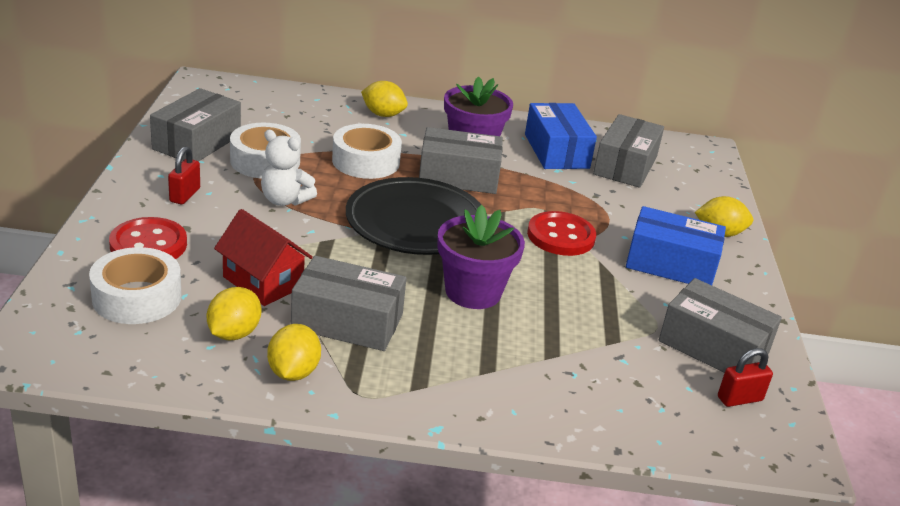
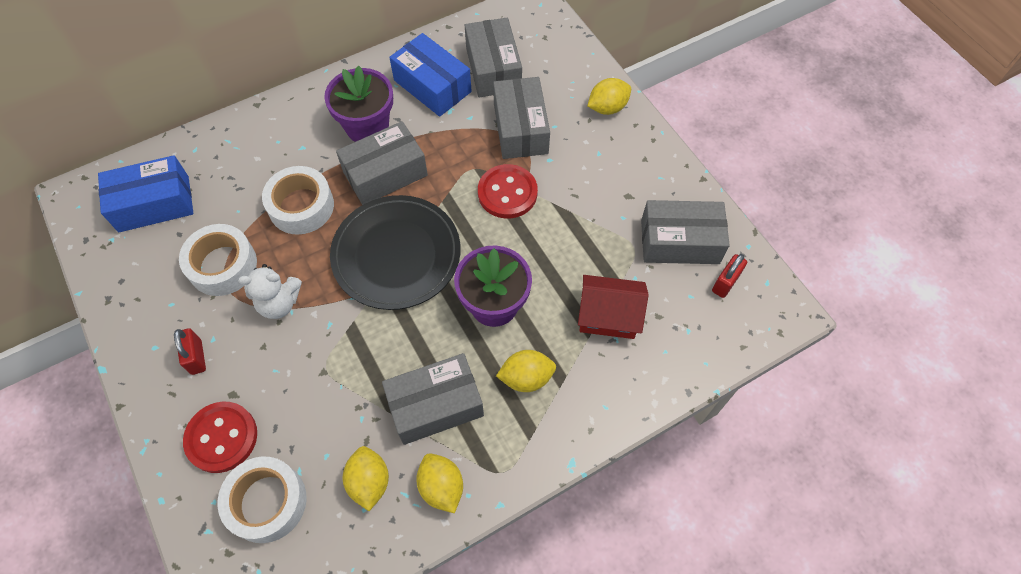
camera: 30 degrees left, 30 degrees up
(197, 142) = (146, 282): grey box -> grey box (520, 129)
(263, 282) = (343, 411): red house -> red house (608, 316)
(383, 114) = (266, 132): yellow lemon -> yellow lemon (526, 378)
(671, 264) = (599, 169): blue box -> blue box (154, 204)

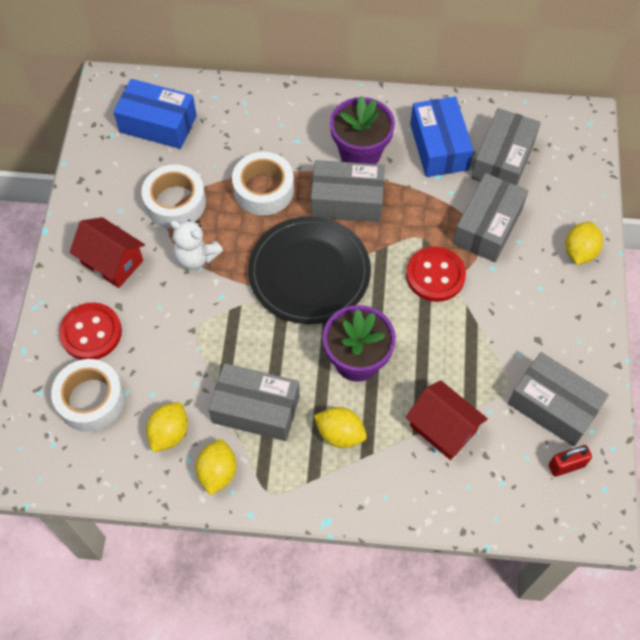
camera: 35 degrees right, 0 degrees up
(196, 357) = (112, 262): red padlock -> red house
(607, 108) = (579, 252): yellow lemon -> yellow lemon turned 75 degrees counterclockwise

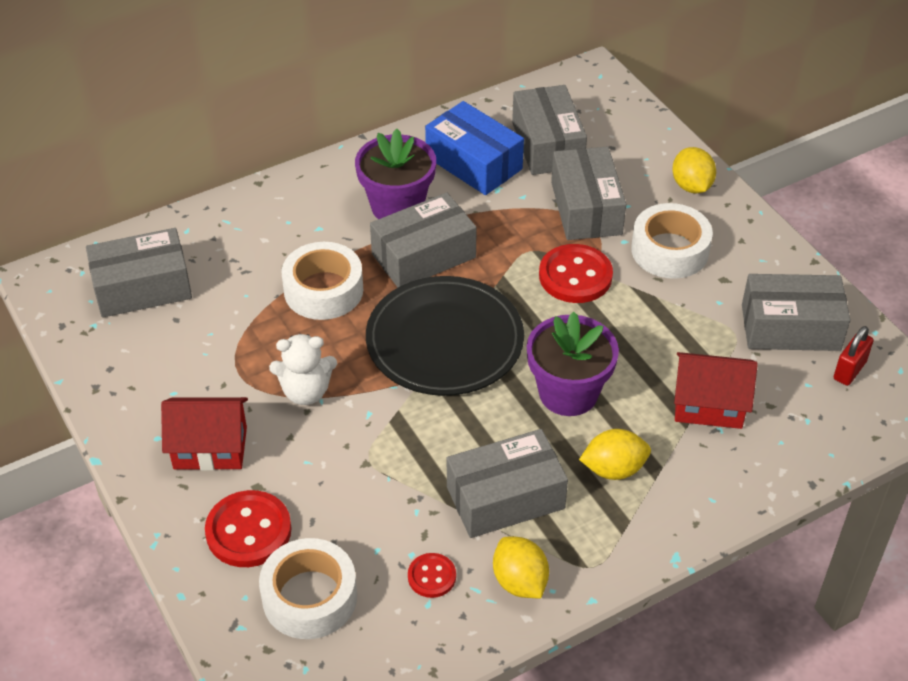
camera: 35 degrees left, 15 degrees down
(158, 124) = (142, 288): blue box -> grey box
(169, 433) = (431, 576): yellow lemon -> red button
(175, 202) = (233, 352): white tape -> white tape (670, 250)

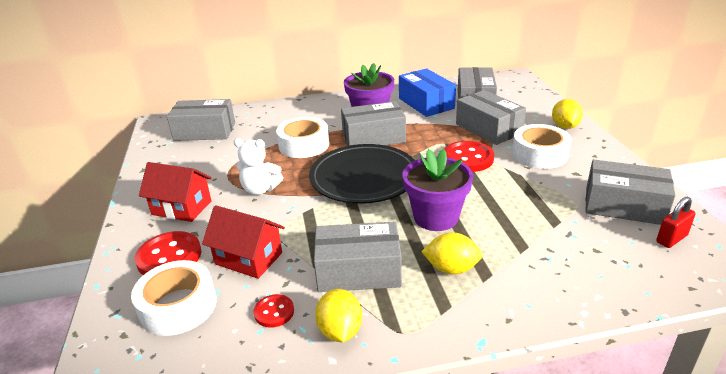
camera: 20 degrees right, 15 degrees down
(586, 208) = (488, 129): grey box -> grey box turned 45 degrees counterclockwise
(708, 405) = (543, 241): red house -> red house (248, 258)

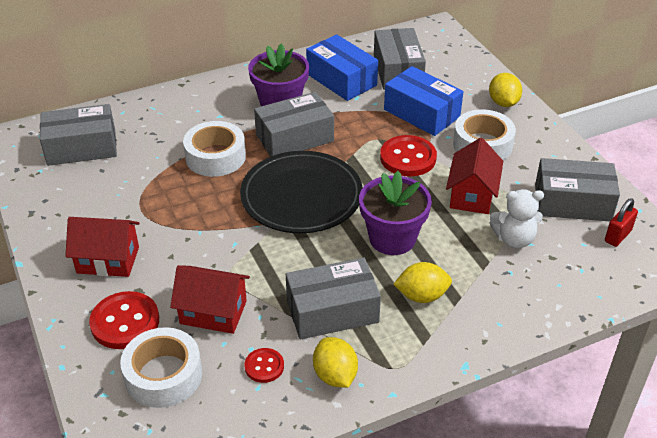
camera: 15 degrees left, 10 degrees up
(260, 189) = (189, 225): white teddy bear -> white teddy bear (514, 239)
(488, 129) = (421, 113): grey box -> blue box
(521, 190) = (472, 195): none -> red house

